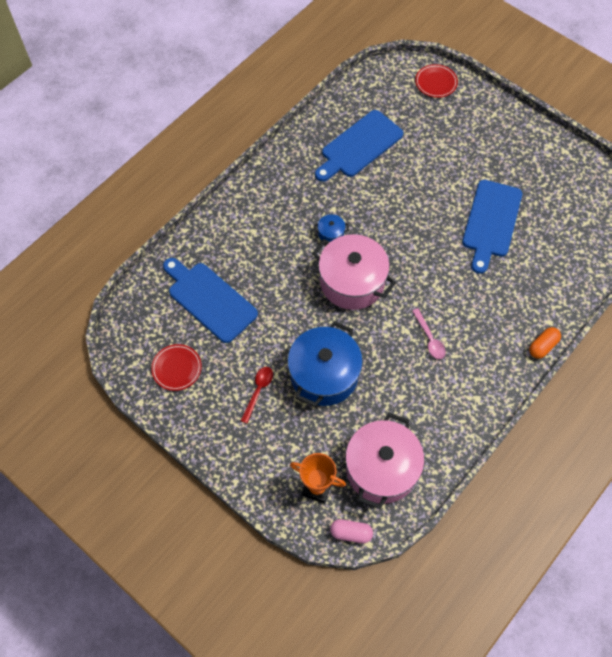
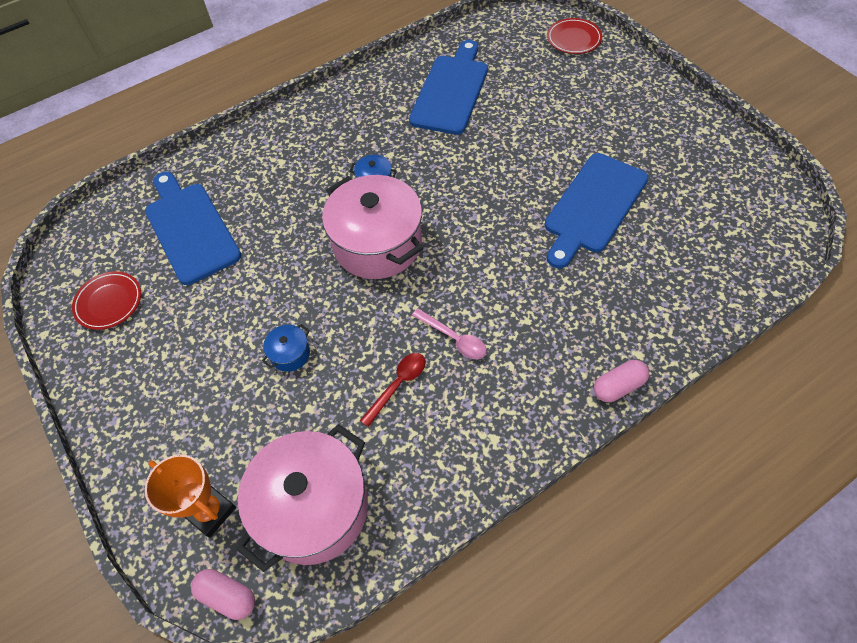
camera: 20 degrees right, 5 degrees down
(258, 391) = (195, 355): red spoon -> red spoon (398, 385)
(324, 375) = (290, 354): blue pot -> blue pot, size x0.41
(359, 146) = (451, 91): blue cutting board -> blue cutting board turned 135 degrees clockwise
(429, 339) = (454, 339): pink spoon -> pink spoon turned 45 degrees counterclockwise
(542, 346) = (618, 386): orange capsule -> pink capsule

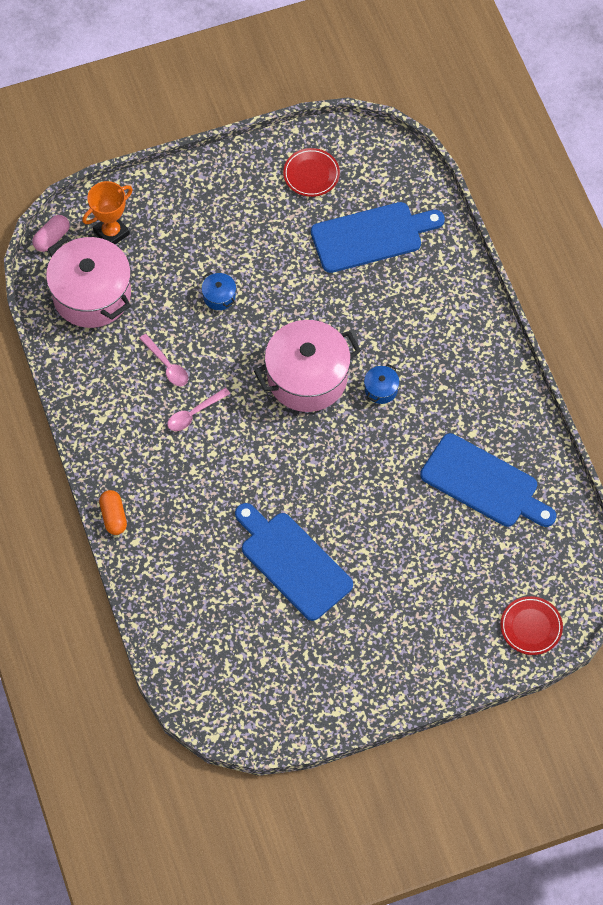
camera: 100 degrees right, 5 degrees up
(398, 385) = (167, 365): red spoon -> pink spoon
(618, 386) = (113, 517): pink capsule -> orange capsule

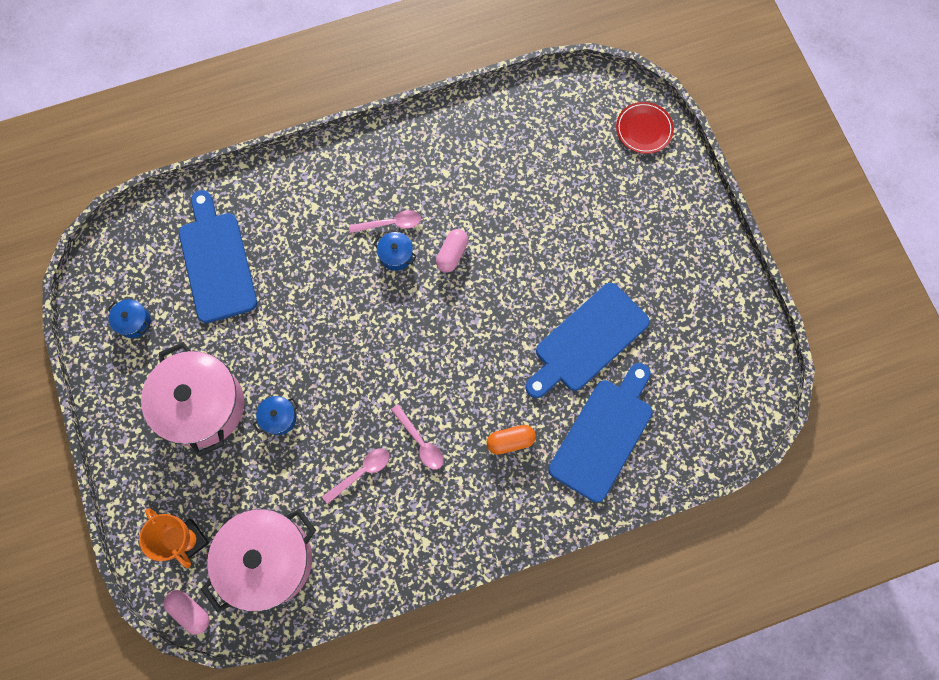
camera: 90 degrees left, 10 degrees up
(113, 517) = (542, 525): orange capsule -> orange capsule (510, 441)
(307, 378) = (380, 326): pink pot -> pink pot (203, 406)
(311, 174) = (134, 322): red plate -> blue pot
(382, 439) = (452, 254): none -> pink capsule
(414, 384) = (391, 224): none -> pink spoon
(484, 483) = (499, 164): blue cutting board -> blue cutting board (603, 435)

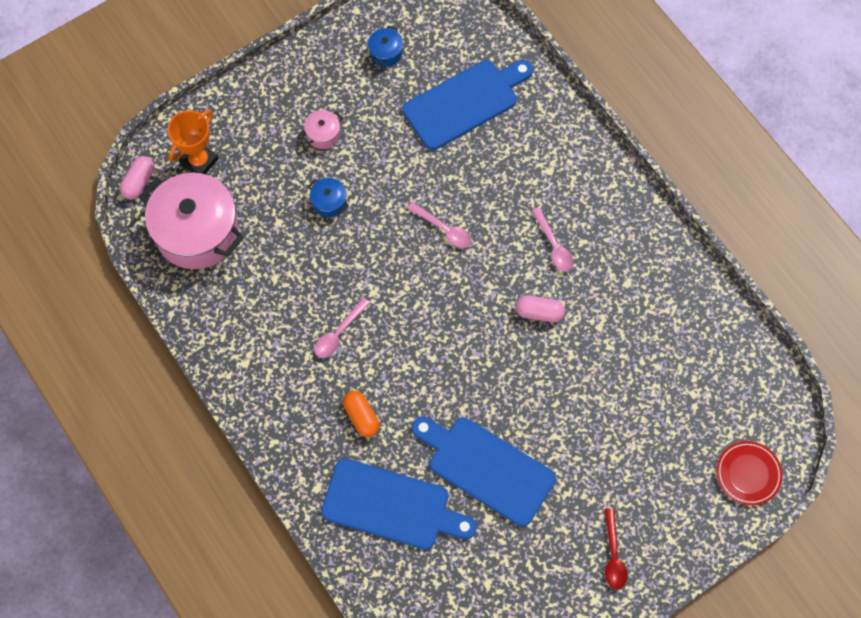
camera: 75 degrees right, 5 degrees down
(203, 406) = (323, 134): pink pot -> pink pot, size x0.41
(361, 472) = (296, 289): pink spoon -> pink spoon (444, 229)
(396, 255) = (521, 260): blue pot -> none
(690, 256) = (613, 555): none -> red spoon

